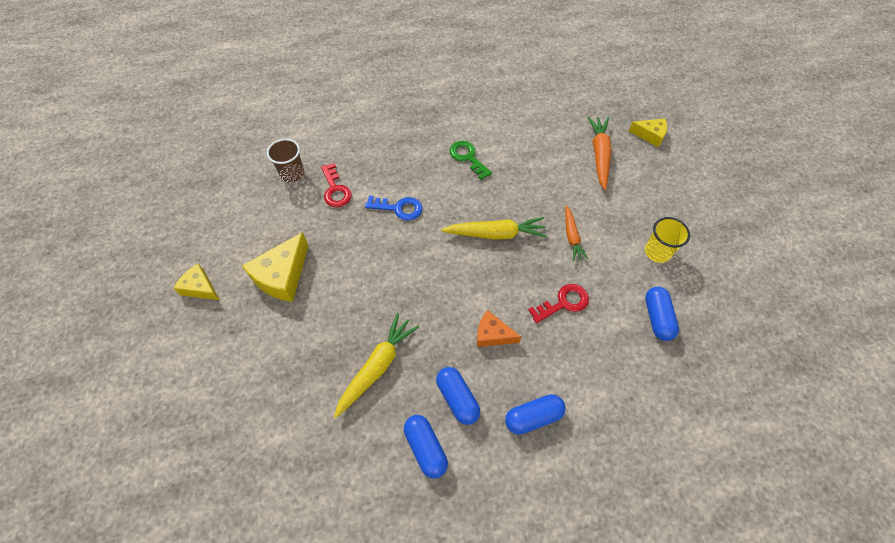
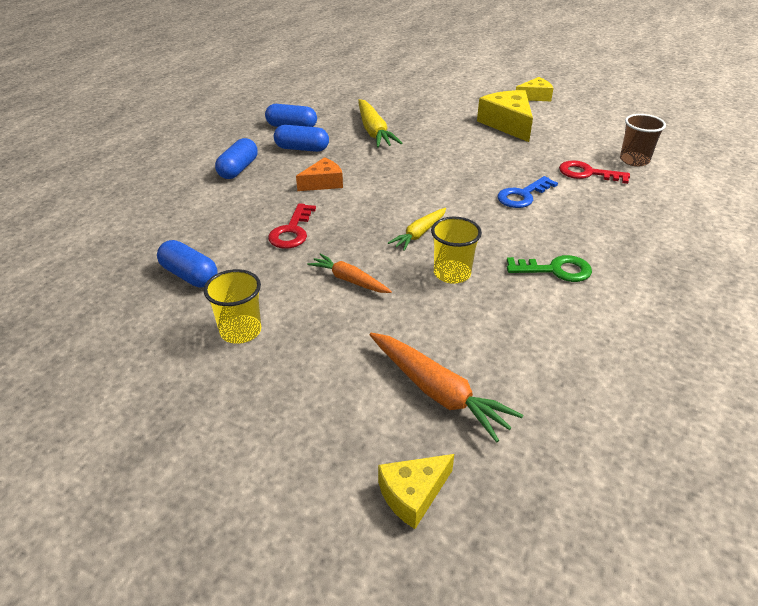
camera: 130 degrees right, 20 degrees down
(496, 234) = (419, 234): yellow carrot -> yellow carrot, size x0.63
(516, 196) = (452, 273): none -> yellow cup

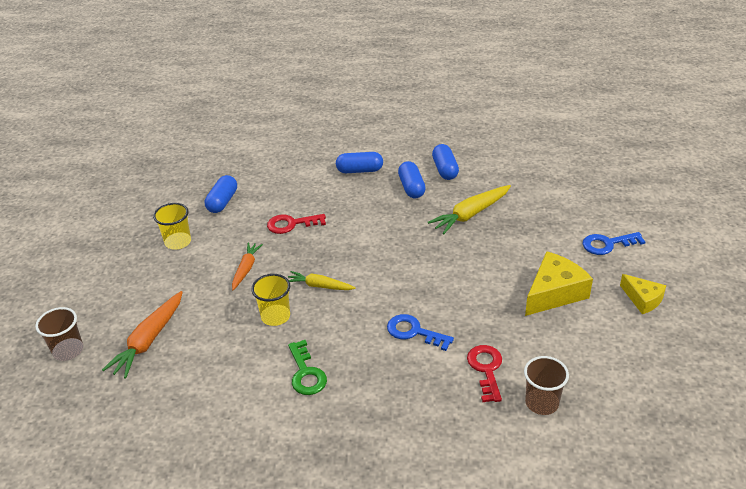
camera: 70 degrees right, 0 degrees up
(323, 183) = (365, 216): orange cheese -> none
(413, 494) = (68, 350): yellow cheese -> brown cup
(462, 91) = (607, 244): none -> blue key

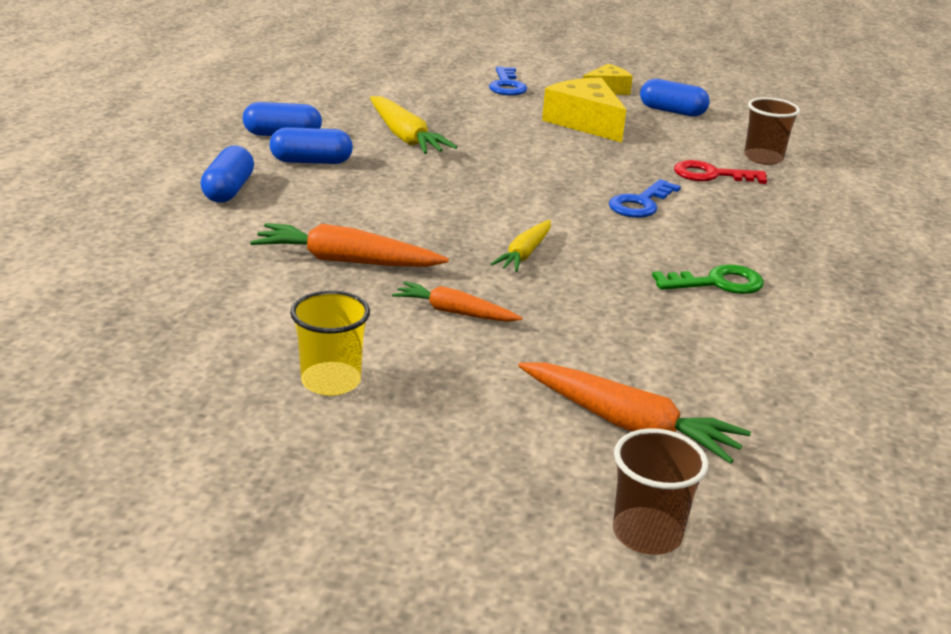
camera: 85 degrees left, 10 degrees down
(222, 202) = (222, 322): blue capsule -> blue capsule (672, 111)
(275, 316) = (588, 295): yellow cup -> none
(291, 224) = (346, 261): red key -> orange carrot

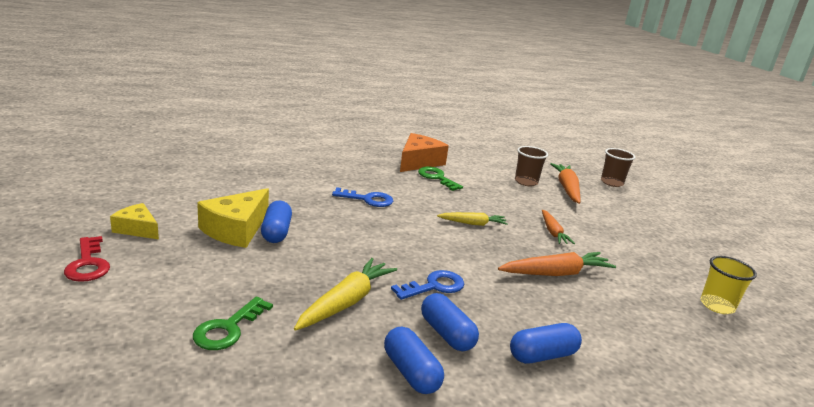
camera: 120 degrees left, 5 degrees down
(331, 381) = (644, 249): yellow cup -> yellow cup (717, 306)
(346, 261) = (556, 273): orange carrot -> orange carrot turned 90 degrees counterclockwise
(410, 95) = (228, 328): none -> green key
(506, 85) = (156, 279): blue key -> blue key (434, 286)
(672, 111) = (179, 200): blue capsule -> blue capsule (276, 232)
(711, 175) = (300, 183): red key -> red key (88, 264)
(763, 158) = (254, 170): brown cup -> brown cup (526, 182)
(801, 289) = (418, 162): none -> orange cheese

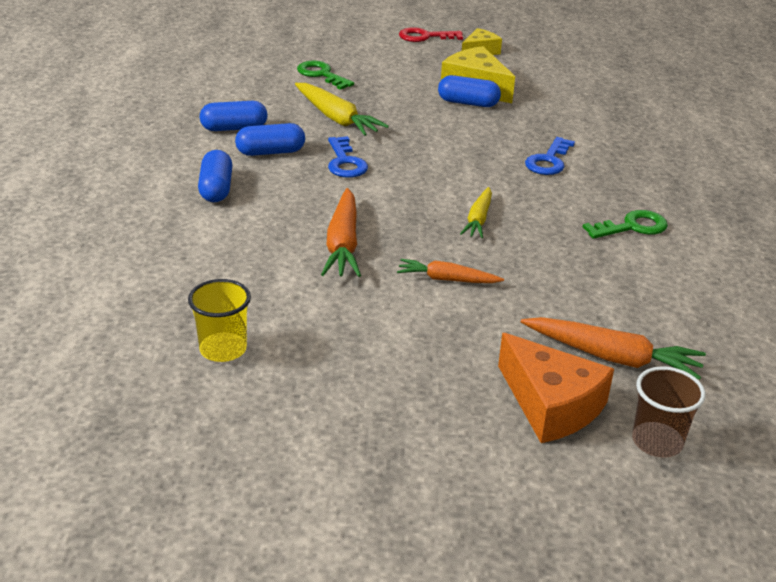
camera: 110 degrees right, 10 degrees up
(418, 162) = (695, 224): orange cheese -> orange cheese (551, 405)
(526, 182) = (634, 315): brown cup -> none

